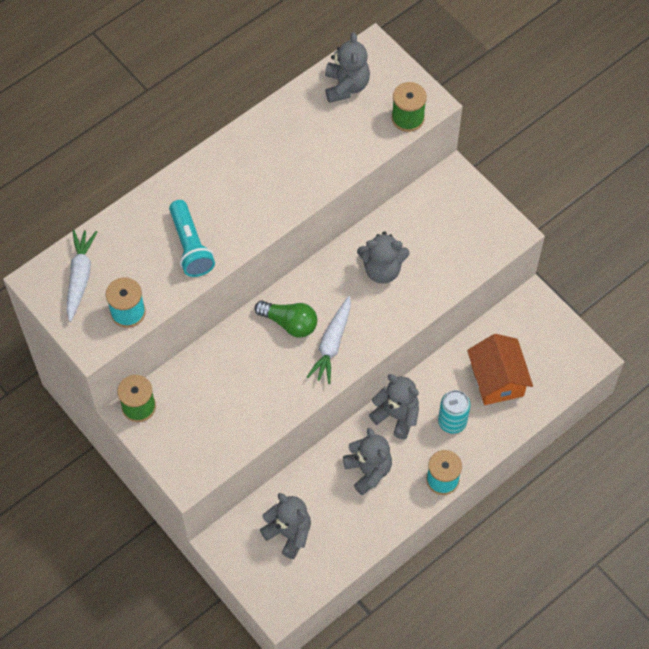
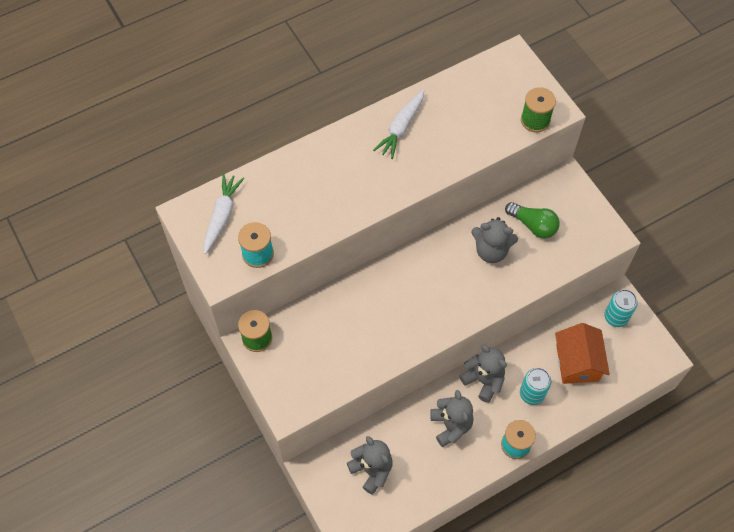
camera: 10 degrees right, 0 degrees up
(191, 246) = (324, 204): turquoise flashlight -> none
(289, 323) = (402, 285): green light bulb -> green light bulb (533, 225)
(332, 344) = (436, 310): white carrot -> white carrot (401, 128)
(346, 86) = (485, 85): grey teddy bear -> none
(532, 323) = (616, 317): none -> turquoise can

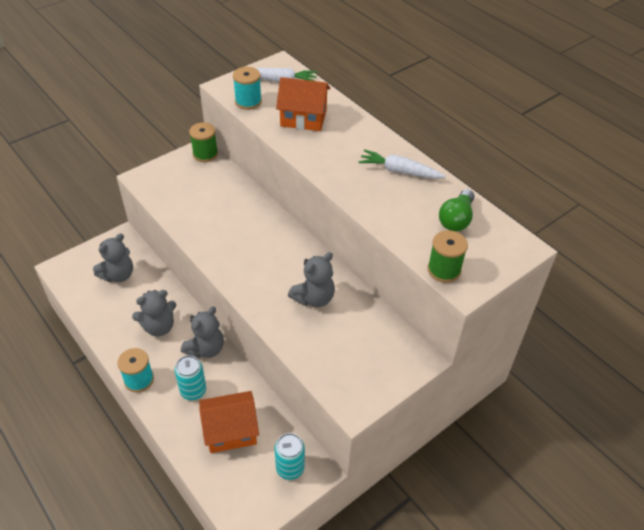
camera: 80 degrees right, 15 degrees down
(299, 201) = (303, 118): none -> orange house
(491, 250) = (314, 298): grey teddy bear -> grey teddy bear turned 135 degrees counterclockwise
(533, 225) = (351, 331): green light bulb -> green light bulb (456, 219)

